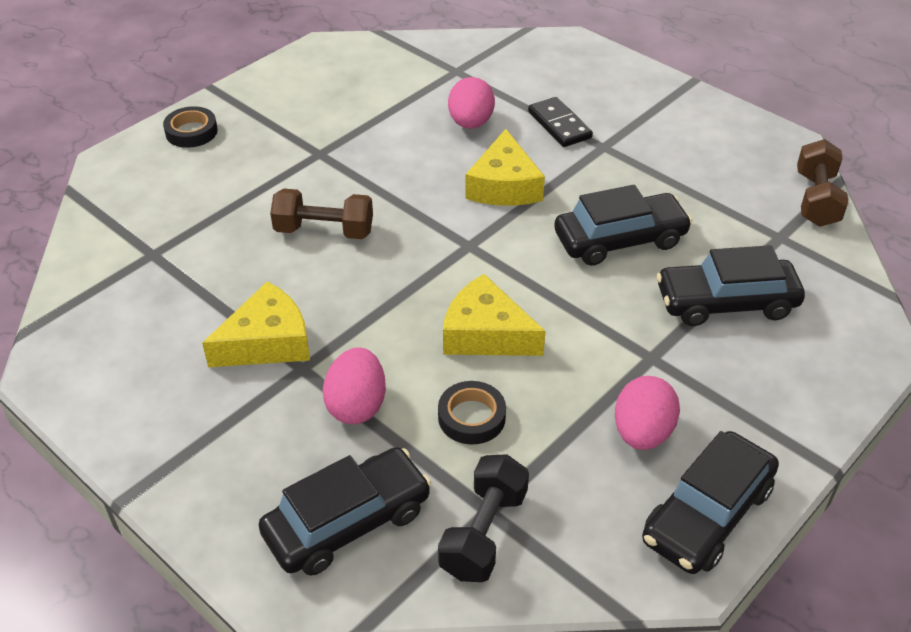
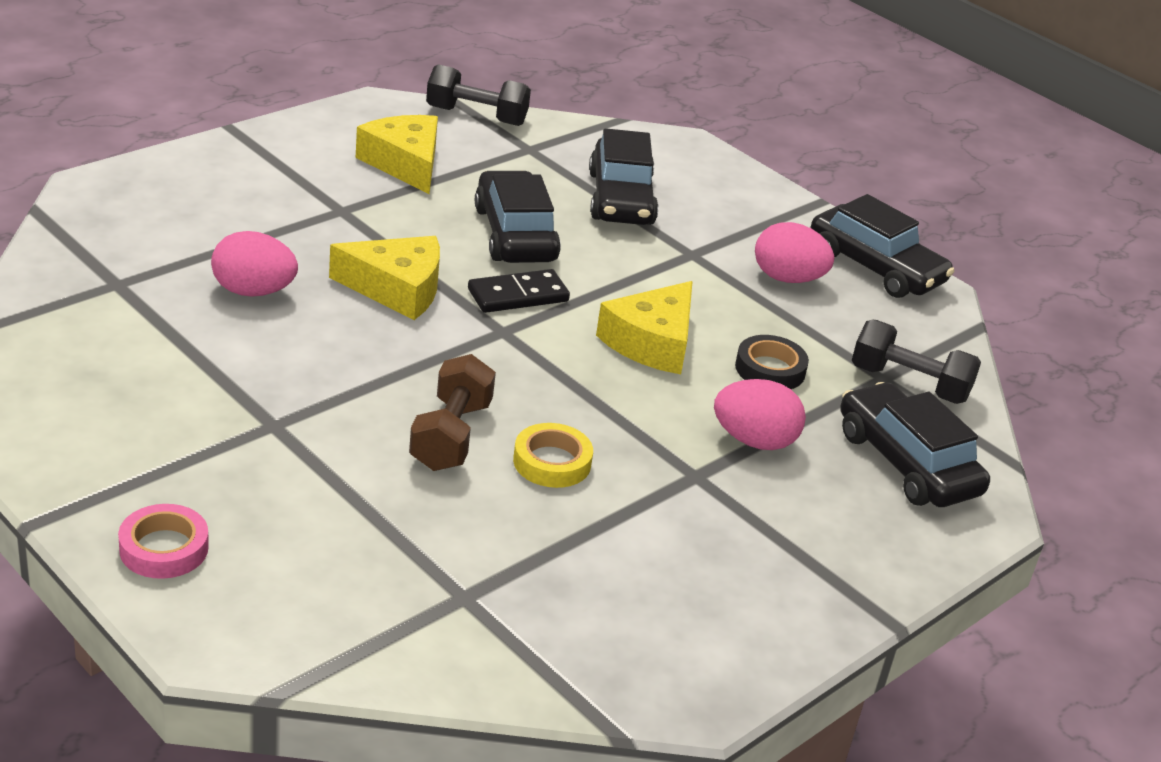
camera: 90 degrees left, 10 degrees down
(191, 132) = (164, 548): black tape -> pink tape
(267, 342) = (652, 499): yellow cheese -> yellow cheese (405, 164)
(303, 284) = (552, 462): none -> yellow tape
(559, 125) = (285, 230): black domino -> black domino (518, 295)
(816, 199) = (476, 116): brown dumbbell -> black dumbbell

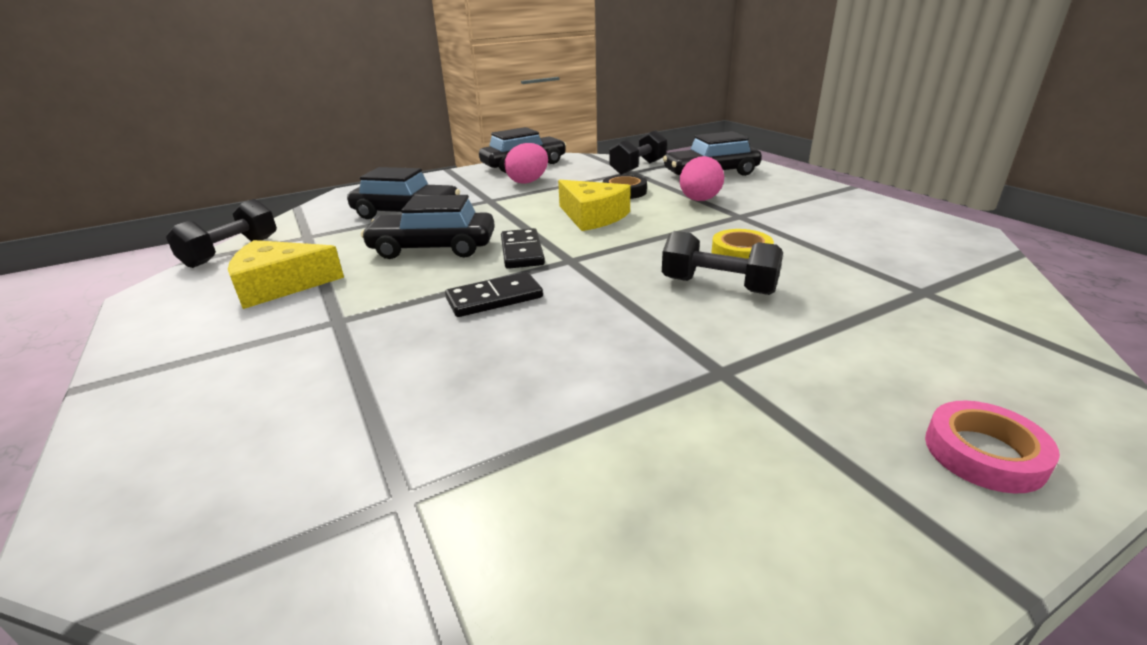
camera: 70 degrees left, 5 degrees down
(253, 291) = (469, 378): pink egg -> none
(397, 289) = (494, 298): yellow cheese -> black domino
(451, 436) = (718, 286): brown dumbbell -> black dumbbell

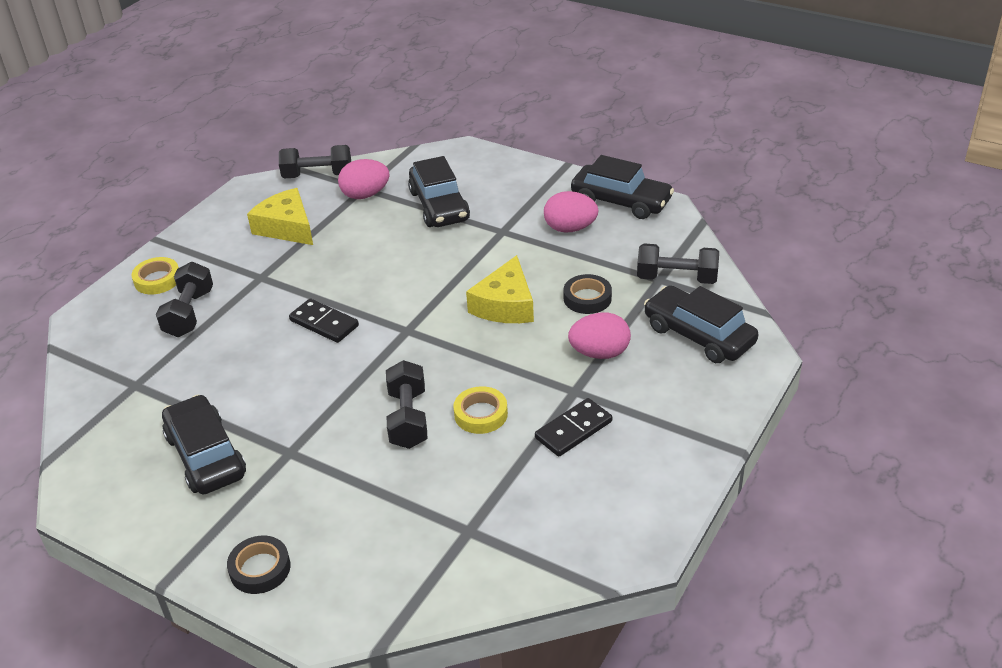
camera: 60 degrees right, 10 degrees up
(176, 408) = (157, 280): none -> yellow tape
(312, 393) = (189, 313): none -> black dumbbell
(320, 237) = (365, 195): none -> pink egg
(433, 248) = (383, 256): black car -> black car (206, 456)
(522, 252) = (405, 300): black domino -> black domino (573, 430)
(984, 453) = (260, 569): pink tape -> black tape

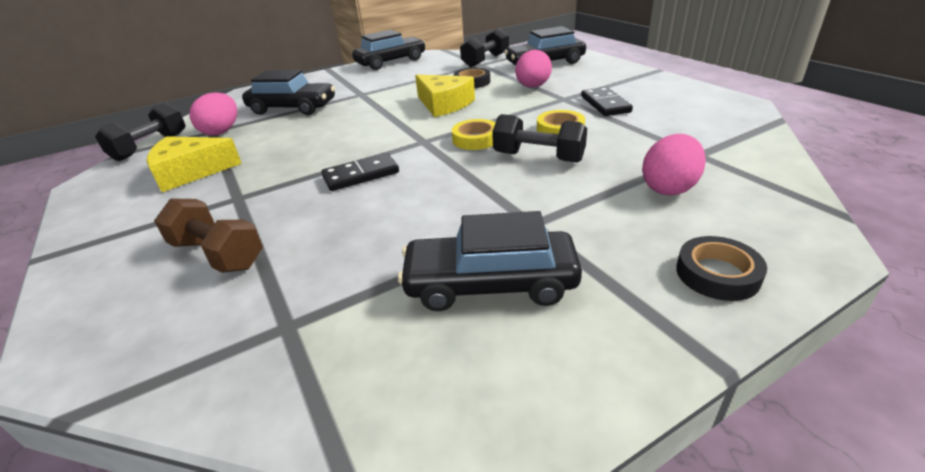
camera: 60 degrees left, 5 degrees down
(157, 280) = (114, 269): yellow tape -> yellow tape (476, 139)
(189, 313) = (218, 254): black dumbbell -> brown dumbbell
(570, 228) = (393, 76): pink egg -> pink egg (669, 188)

